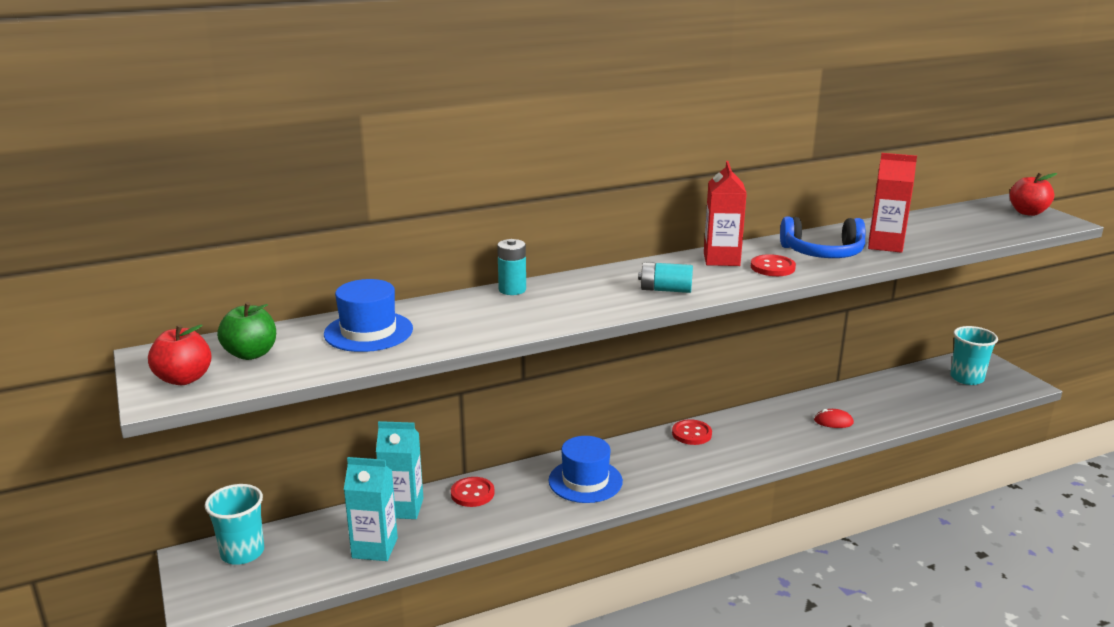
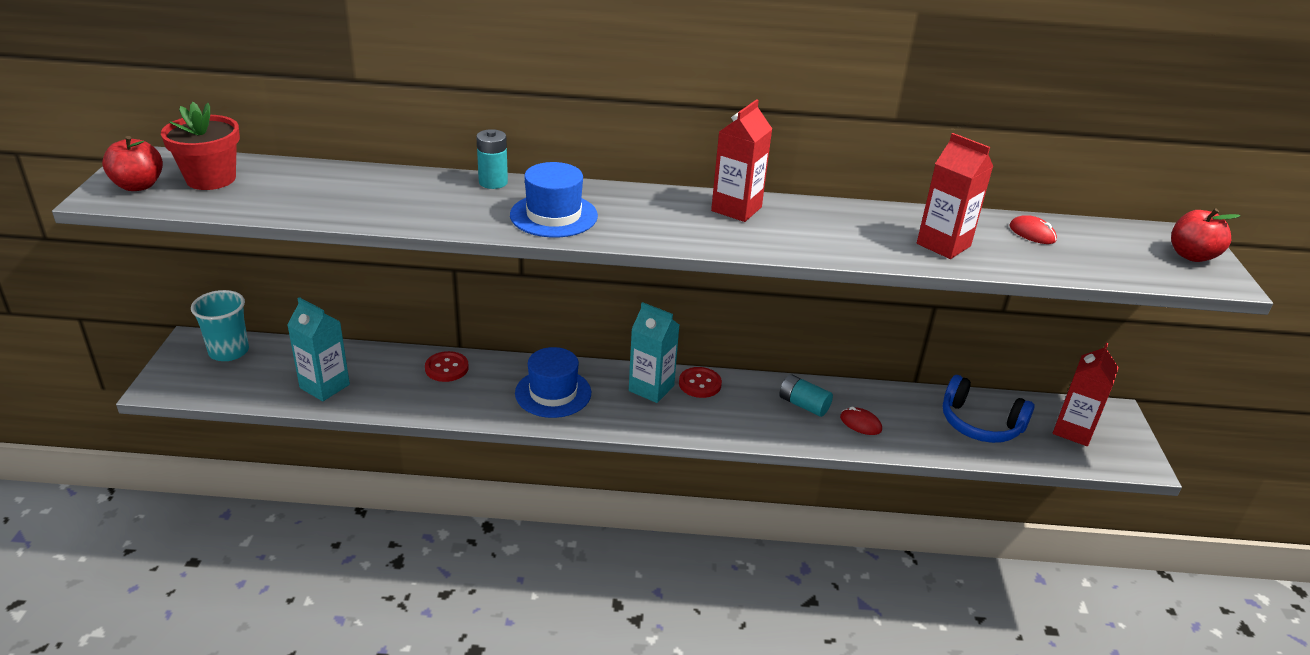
camera: 25 degrees right, 10 degrees up
(251, 354) = (211, 179): green apple -> red flower pot
(368, 332) = (322, 187): blue hat -> blue hat (553, 215)
(403, 508) = (379, 360): turquoise carton -> turquoise carton (651, 388)
(665, 290) = (633, 225): turquoise battery -> turquoise battery (803, 405)
(772, 267) = (777, 234): red button -> none
(822, 253) = (856, 233): blue headphones -> blue headphones (980, 424)
(925, 224) = (1032, 233): none -> red mouse
(967, 378) = (1073, 430): turquoise cup -> red carton

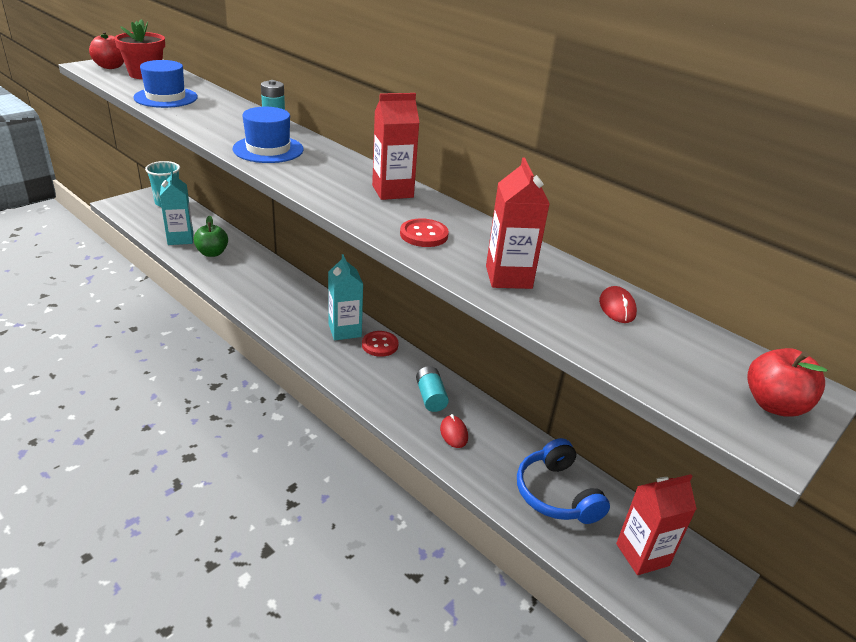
camera: 40 degrees right, 0 degrees up
(391, 383) = (212, 253): none -> green apple
(446, 368) = (250, 260): red button -> red button (424, 235)
(553, 393) = (284, 302): blue hat -> blue hat (166, 97)

